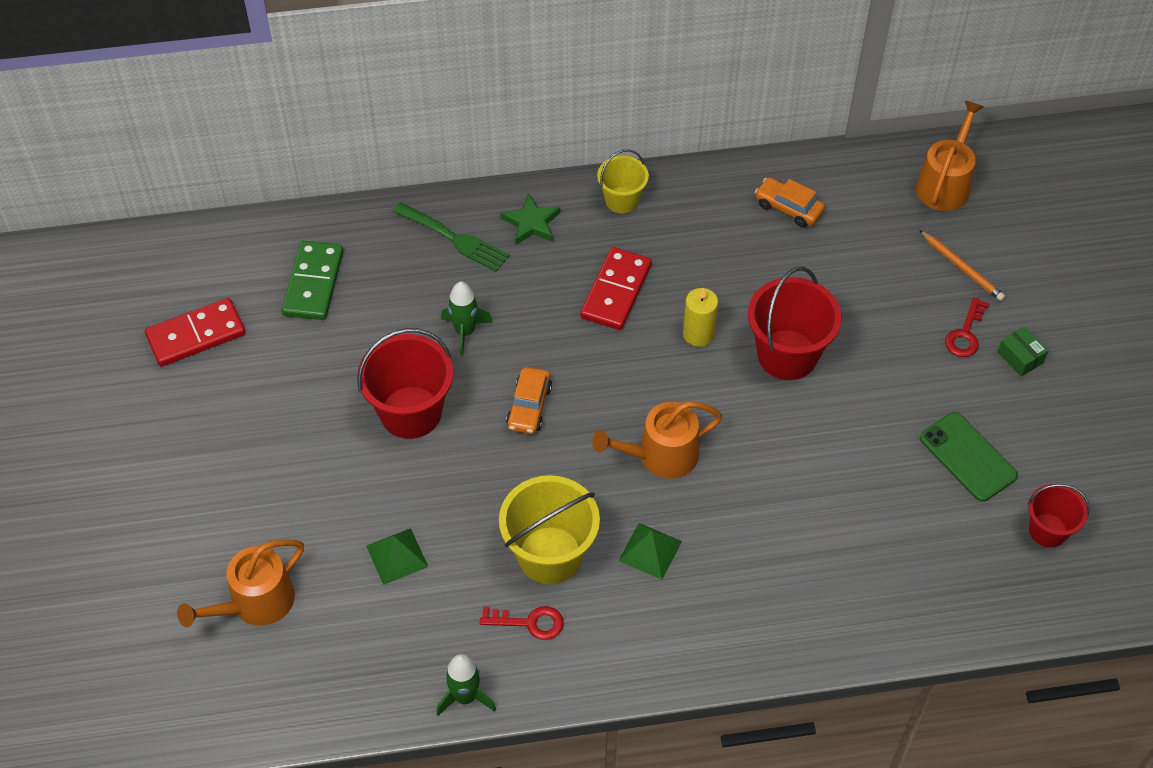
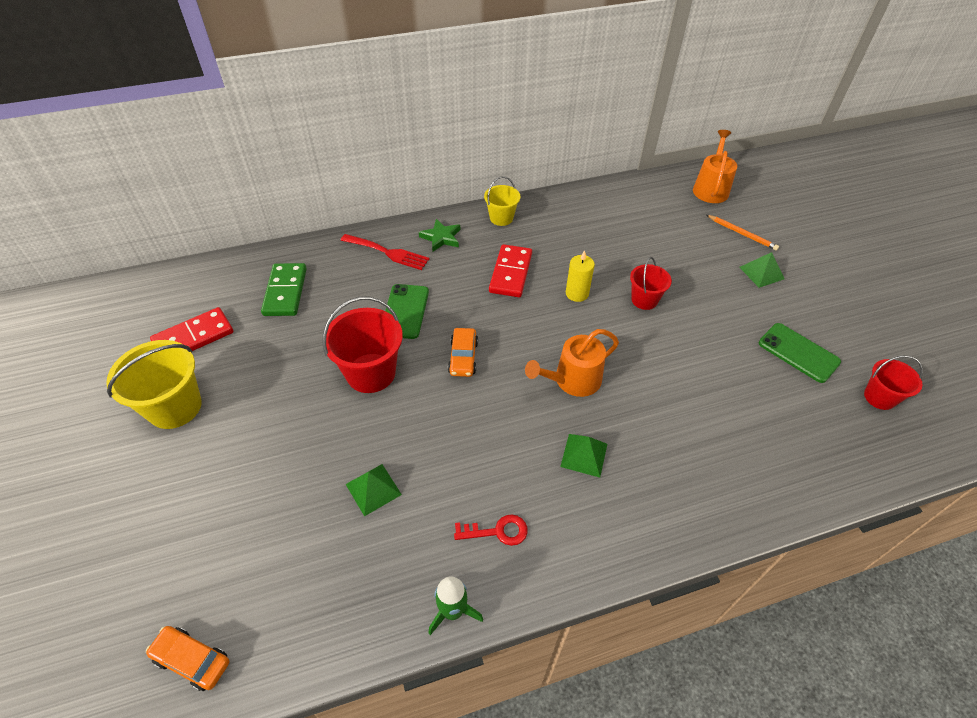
camera: 10 degrees left, 5 degrees down
(255, 603) = (249, 550): orange watering can -> none
(455, 239) = (388, 252): green fork -> red fork
(465, 332) = (405, 311): green rocket -> green phone
(550, 555) = (503, 470): yellow bucket -> yellow bucket (175, 407)
(787, 355) = (644, 300): red bucket -> red bucket, size x0.59
(788, 208) = (615, 211): orange car -> orange car (192, 660)
(965, 334) = (761, 273): red key -> green pyramid
(1020, 357) = (804, 283): green box -> none

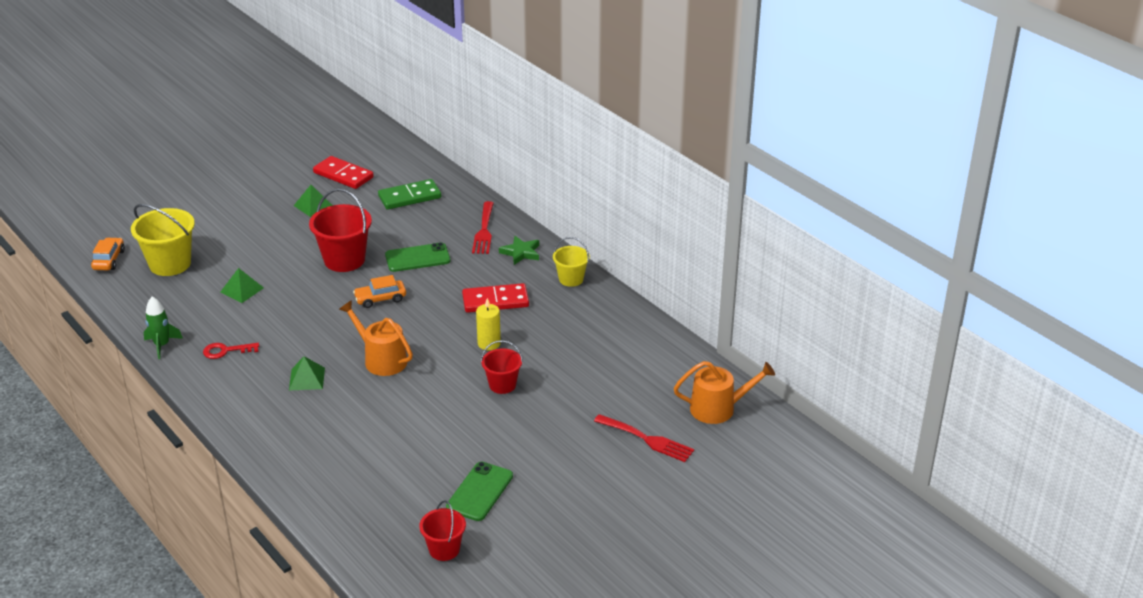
camera: 70 degrees right, 15 degrees down
(175, 407) = (278, 190): yellow bucket -> yellow bucket (170, 264)
(497, 531) = (226, 351): red key -> red key turned 105 degrees clockwise
(742, 234) = (647, 439): orange pencil -> red fork
(761, 273) = (588, 459): green pyramid -> green pyramid (313, 205)

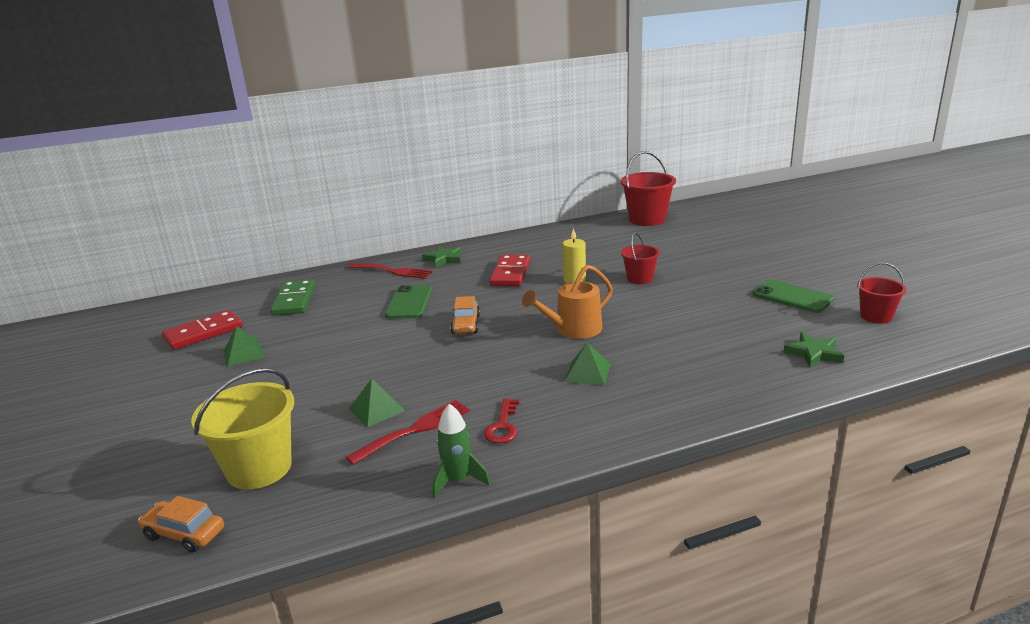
camera: 70 degrees left, 10 degrees down
(344, 260) = (375, 340): red bucket -> red bucket (647, 219)
(358, 505) = (814, 353): none -> green star
(571, 279) = (500, 244): yellow bucket -> none
(647, 439) = (728, 235): red fork -> red fork (415, 430)
(718, 408) = (696, 213): orange watering can -> none

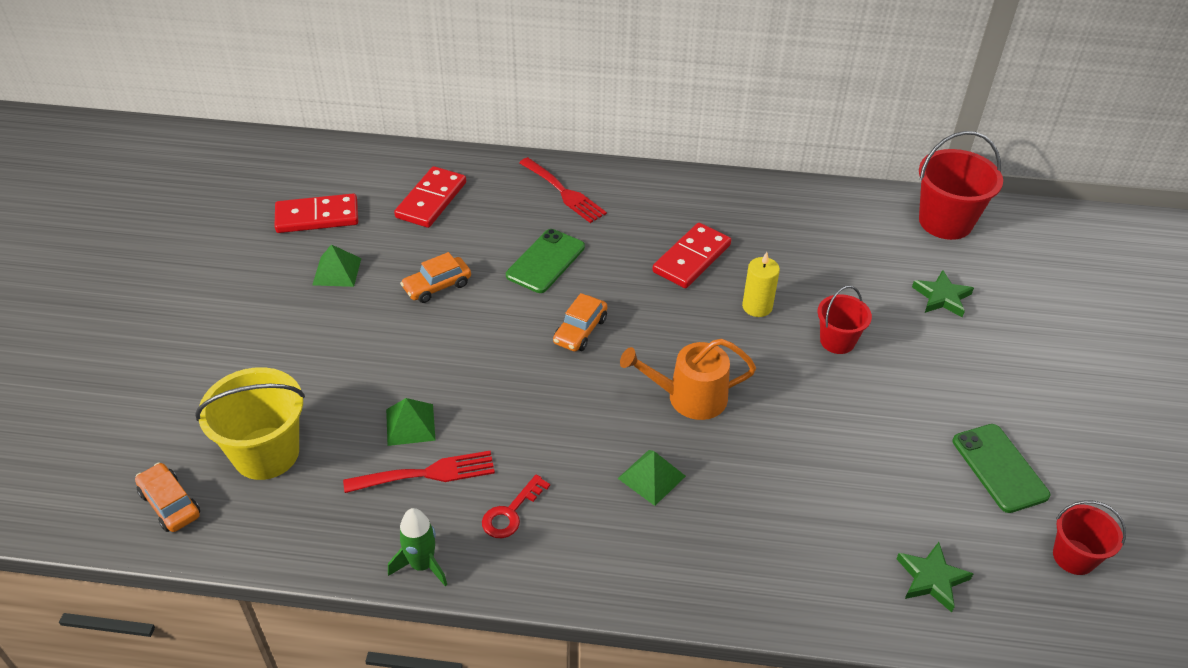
camera: 25 degrees right, 20 degrees up
(294, 300) = (431, 200): green domino -> red domino
(335, 337) = (437, 286): none -> orange car
(444, 259) = (634, 194): green star -> green star (942, 297)

